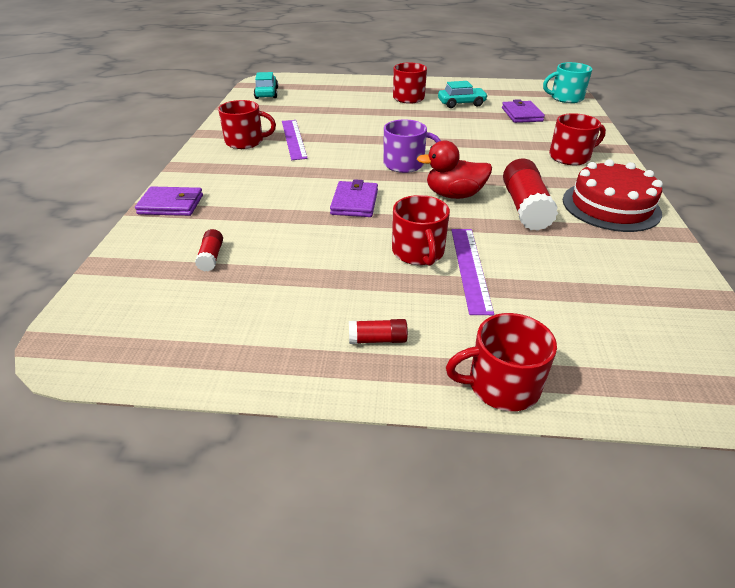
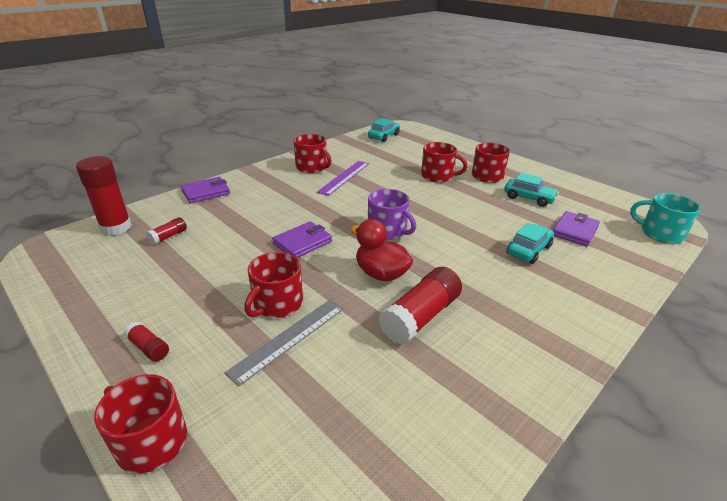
camera: 40 degrees right, 5 degrees down
(126, 279) = (116, 227): none -> red glue stick
(171, 204) = (206, 192): purple wallet -> purple wallet turned 75 degrees counterclockwise
(470, 268) = (288, 339): purple ruler -> grey ruler
(516, 137) = (528, 250): none -> turquoise car
(570, 157) = (553, 294): red mug -> red mug (438, 176)
(610, 206) = (509, 363): red cake -> none

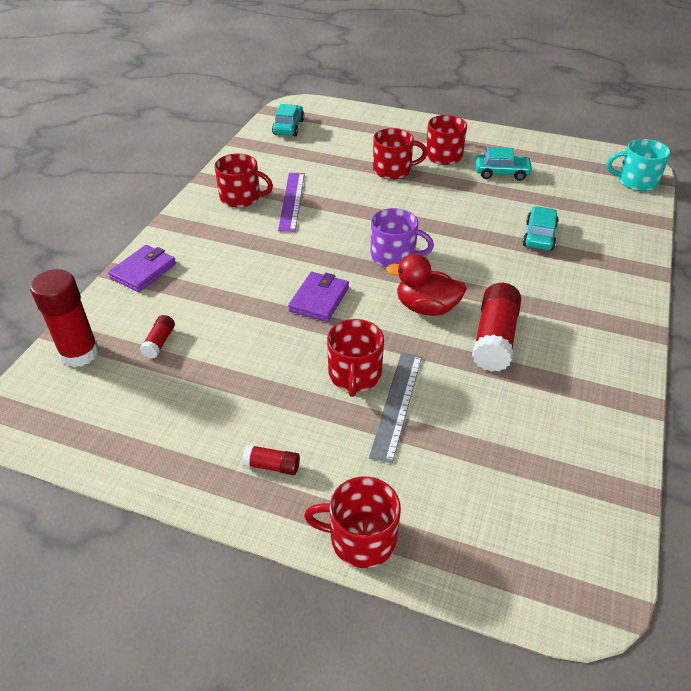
camera: 25 degrees left, 10 degrees up
(574, 231) = (565, 201): purple wallet -> none

